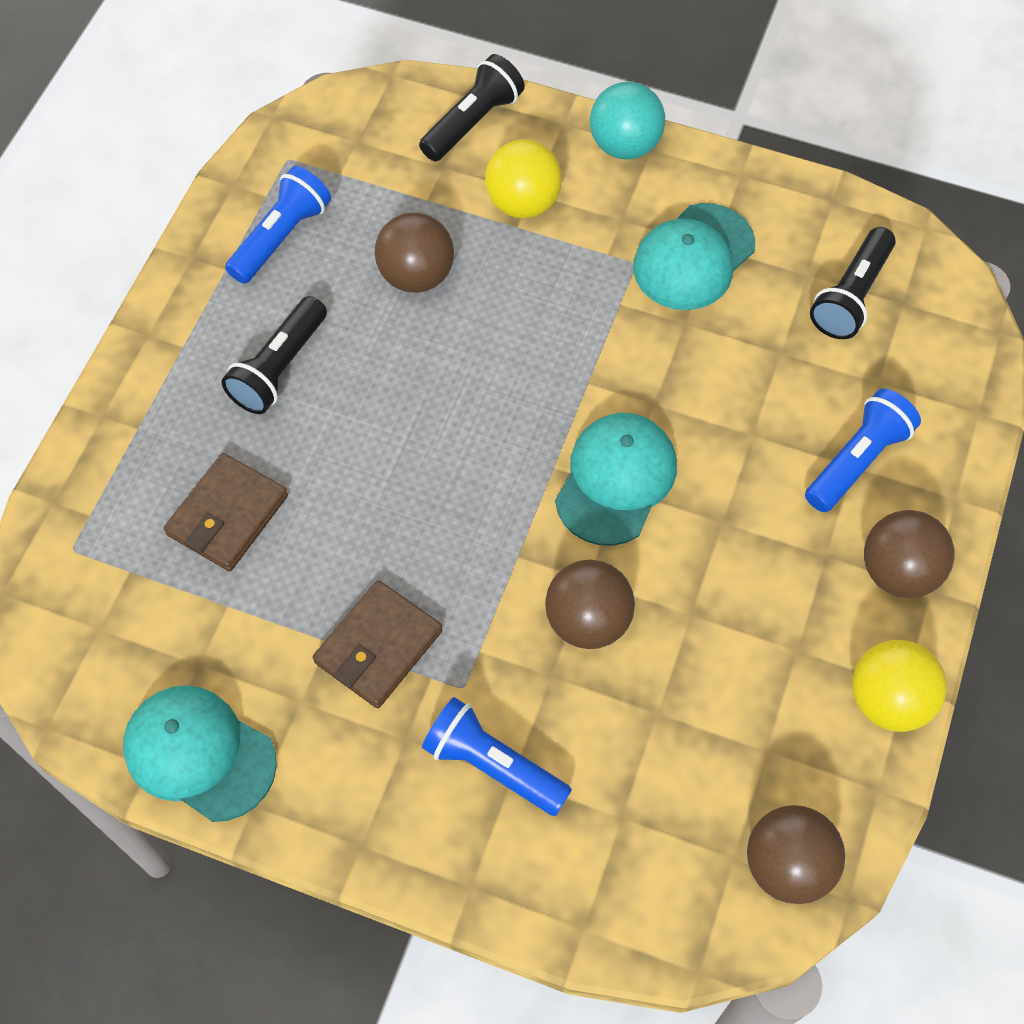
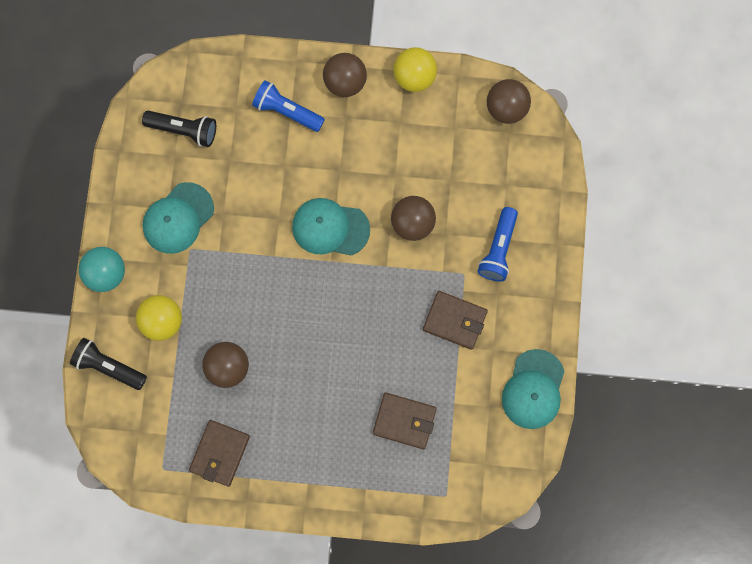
camera: 105 degrees left, 15 degrees up
(279, 368) = (308, 424): black flashlight -> none
(281, 237) = (220, 453): blue flashlight -> brown wallet
(693, 257) = (178, 218): turquoise cap -> turquoise cap turned 105 degrees clockwise

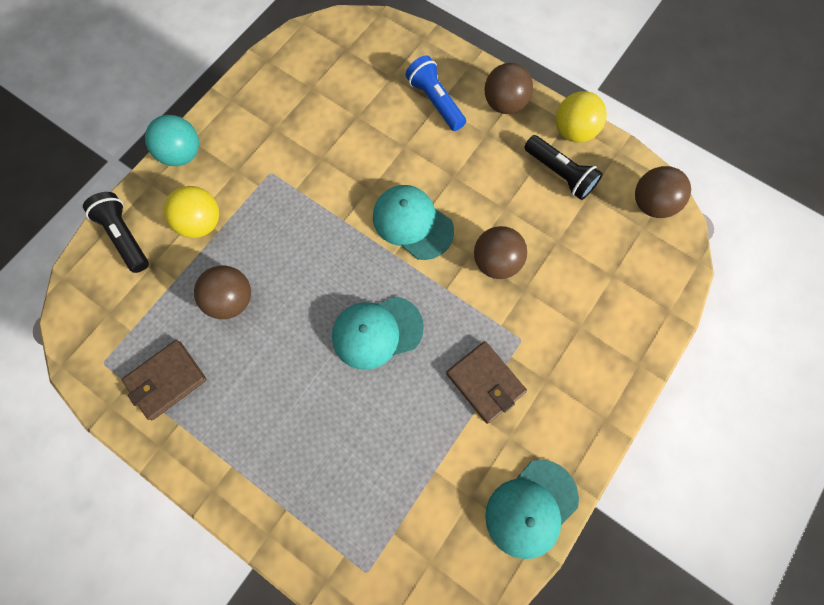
camera: 30 degrees right, 5 degrees down
(178, 218) = (278, 141): turquoise cap -> turquoise cap (377, 332)
(184, 130) = (333, 71): black flashlight -> black flashlight (560, 174)
(404, 421) = (371, 459): brown wallet -> none
(498, 249) = (571, 335): blue flashlight -> none

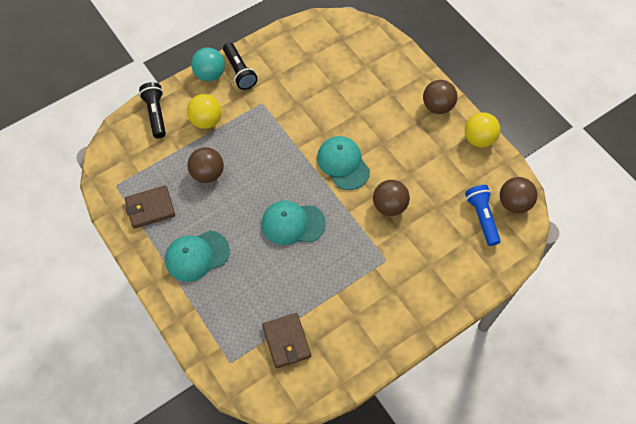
camera: 20 degrees right, 10 degrees down
(435, 101) = (390, 90): blue flashlight -> blue flashlight (481, 217)
(485, 382) = (351, 278): brown wallet -> brown wallet (286, 341)
(531, 508) = (350, 363): turquoise cap -> turquoise cap (197, 256)
(560, 174) = (457, 164): black flashlight -> black flashlight (239, 72)

